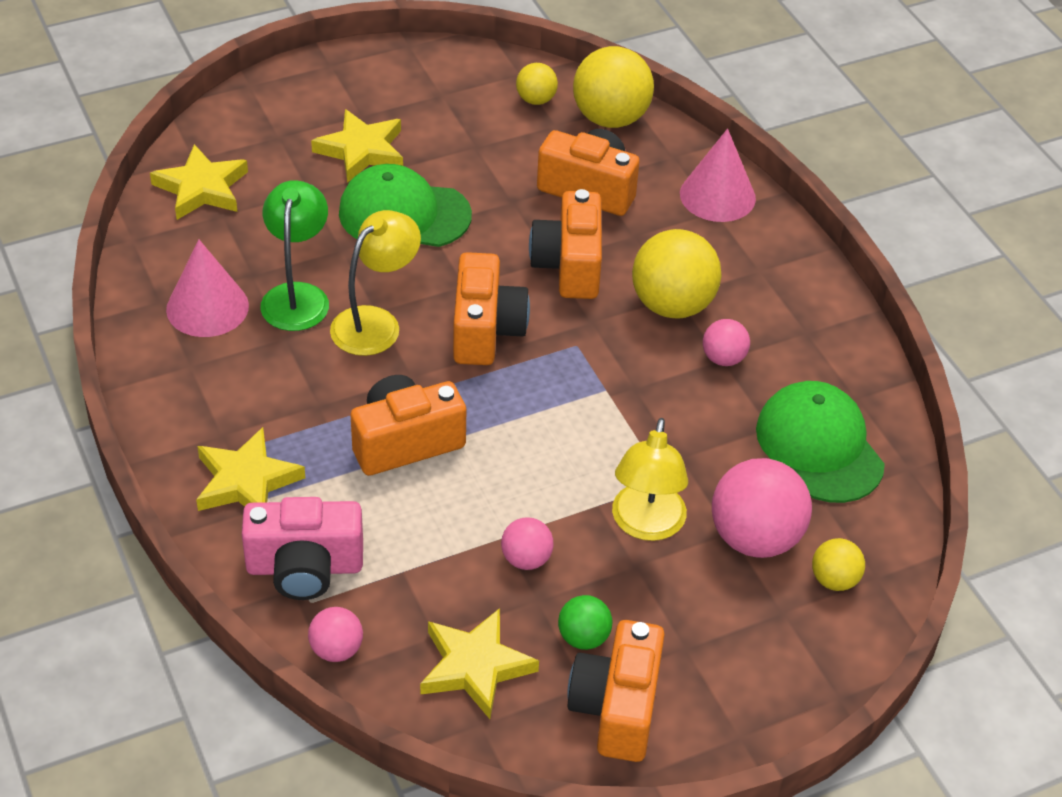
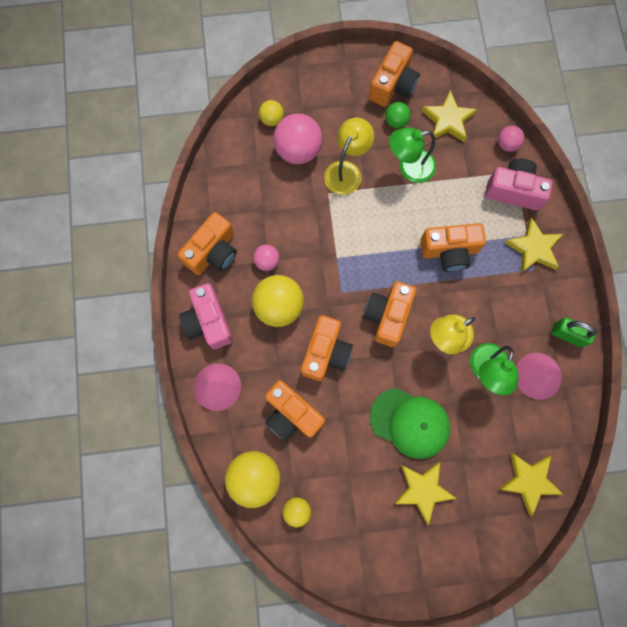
camera: 160 degrees left, 30 degrees up
(163, 369) = (567, 335): none -> green padlock
(526, 559) = (409, 167): pink ball -> green lamp
(774, 264) = (209, 322): none -> pink camera
(819, 446) = (243, 193): green cap -> none
(821, 351) = (213, 252): none -> orange camera

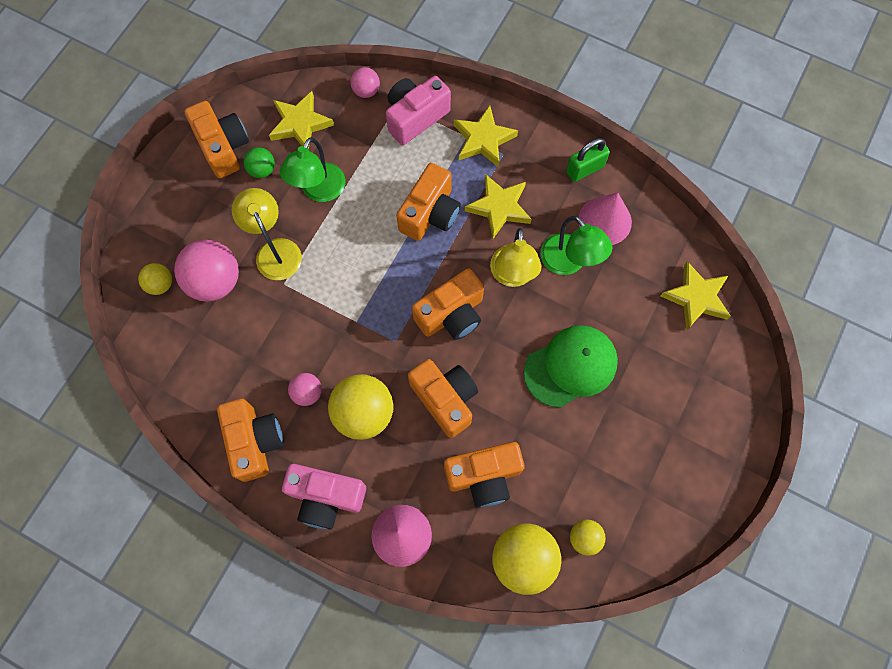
camera: 55 degrees left, 5 degrees down
(387, 316) = (451, 314): orange camera -> orange camera turned 90 degrees counterclockwise
(422, 490) = (643, 400): yellow star -> yellow star (499, 207)

